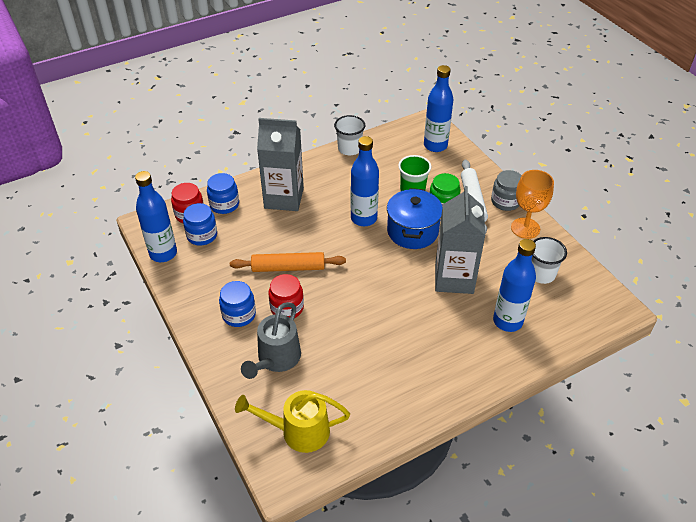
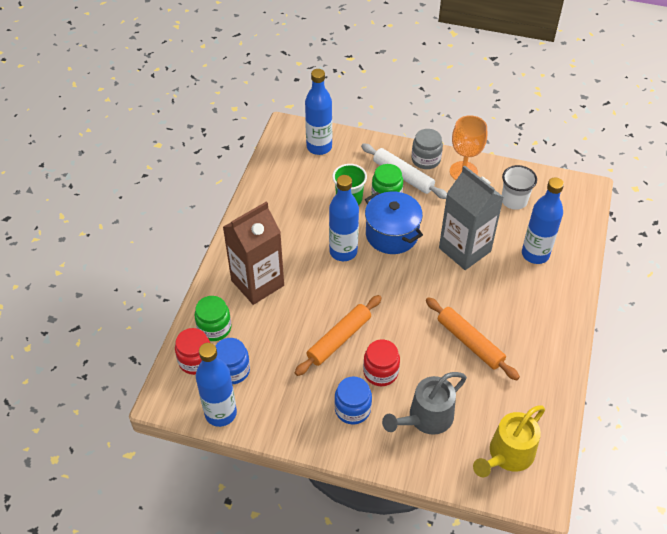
camera: 45 degrees left, 5 degrees up
(224, 205) = (214, 328): blue jar -> green jar
(276, 360) = (425, 418): grey watering can -> grey watering can turned 75 degrees clockwise
(284, 198) = (257, 283): grey carton -> brown carton
(349, 149) = (254, 198): white cup -> none
(373, 339) = (470, 342): none -> orange rolling pin

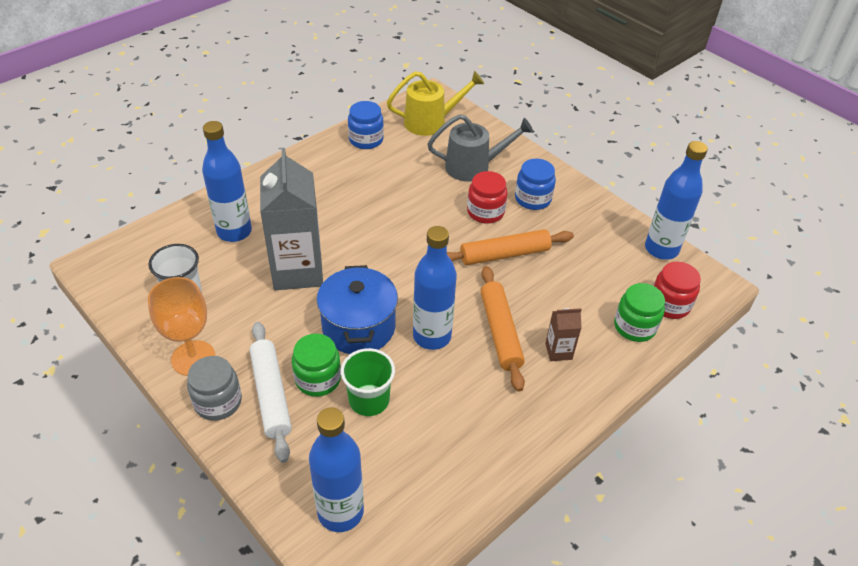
camera: 150 degrees left, 5 degrees down
(232, 370) = (632, 278): blue jar -> blue jar (366, 140)
(257, 283) = (558, 351): brown carton -> brown carton, size x0.44
(470, 342) = (382, 196): orange rolling pin -> orange rolling pin (500, 332)

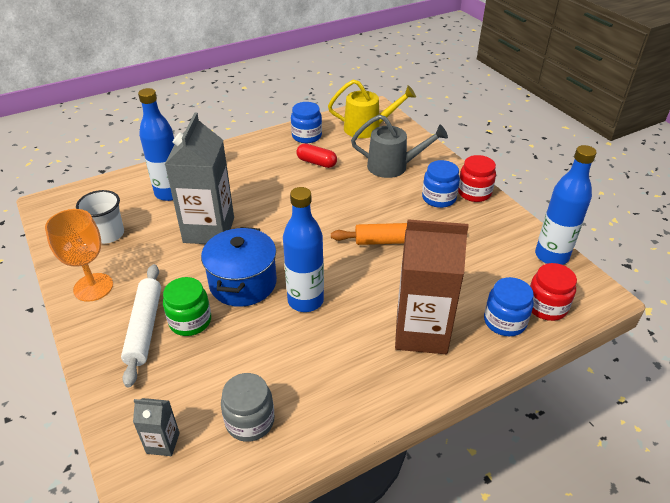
camera: 15 degrees right, 5 degrees down
(218, 402) = (98, 326): grey jar -> grey jar (250, 421)
(340, 512) = (163, 443): blue bottle -> grey carton
(369, 400) = (228, 347): green cup -> none
(388, 172) = (316, 162): none -> red capsule
(485, 212) = (391, 204): red jar -> red jar (474, 193)
(500, 332) = (370, 306): orange rolling pin -> none
(558, 351) = (421, 332): brown carton -> brown carton, size x2.26
(634, 326) = (504, 321): green jar -> blue jar

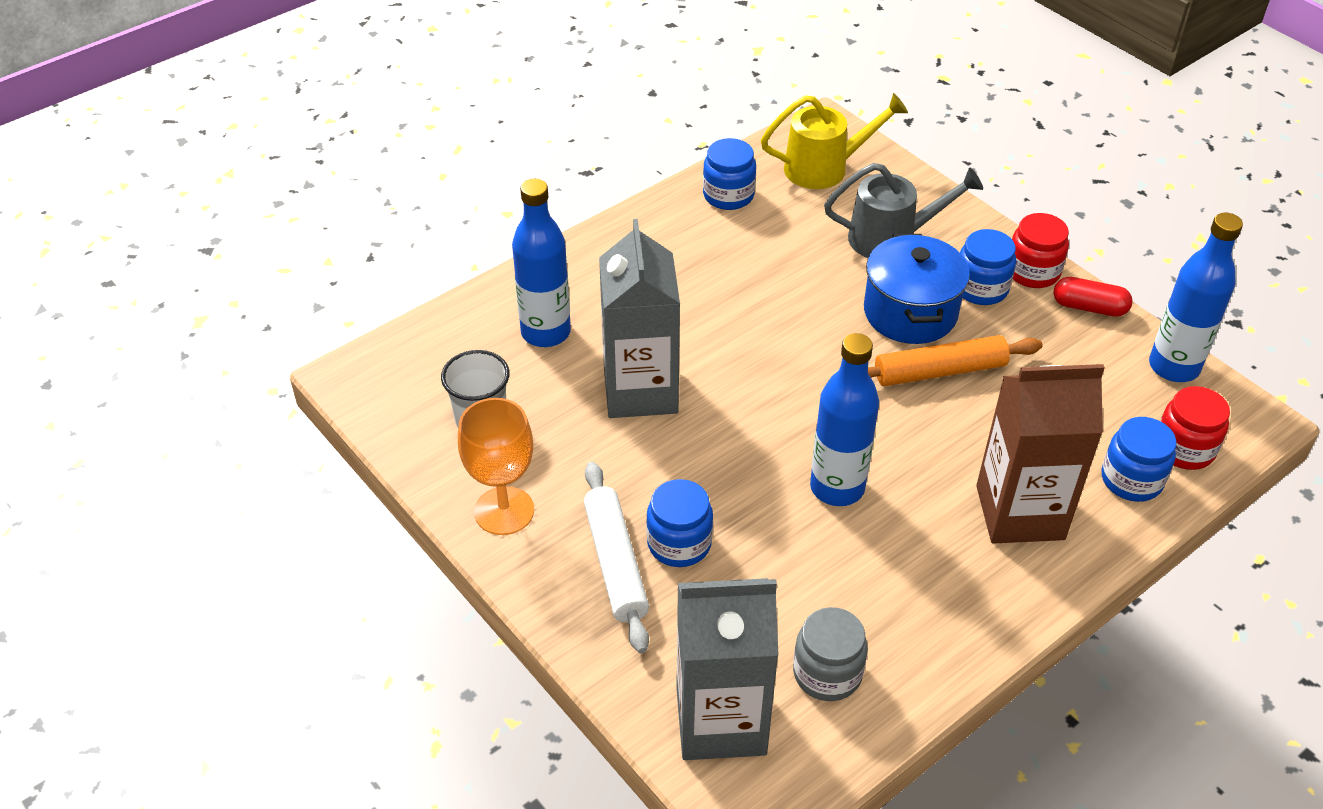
camera: 10 degrees left, 5 degrees up
(163, 443) = (721, 721): grey carton -> grey carton, size x2.26
(190, 321) = (679, 543): green jar -> blue jar
(243, 283) = (732, 472): blue pot -> blue pot (910, 312)
(316, 162) = (764, 245): red capsule -> red capsule (1089, 307)

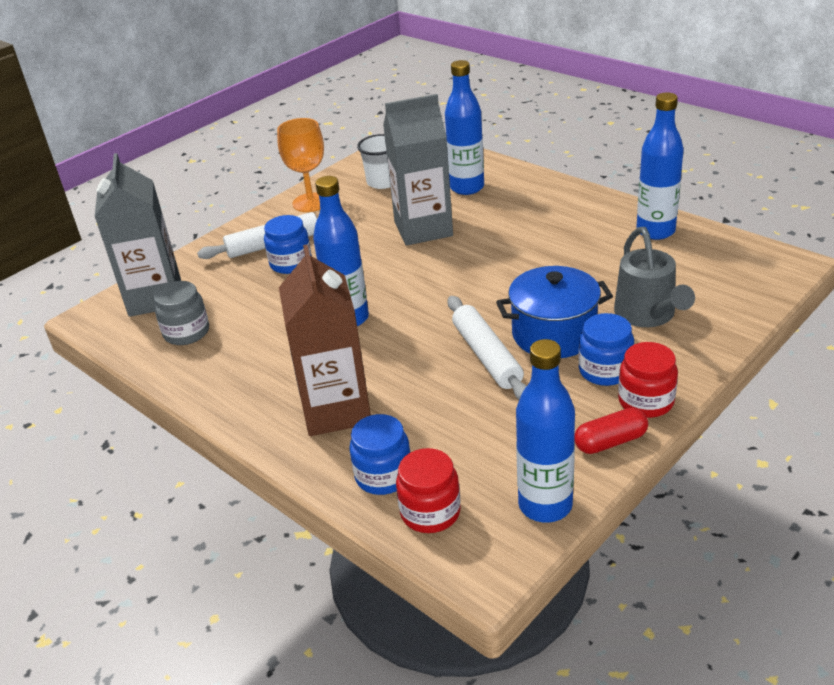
camera: 85 degrees right, 10 degrees down
(728, 195) = (655, 231): blue jar -> blue bottle
(825, 168) = (725, 271): yellow watering can -> none
(939, 371) = (487, 356): orange rolling pin -> white rolling pin
(1089, 307) = (610, 442): red capsule -> red capsule turned 60 degrees clockwise

